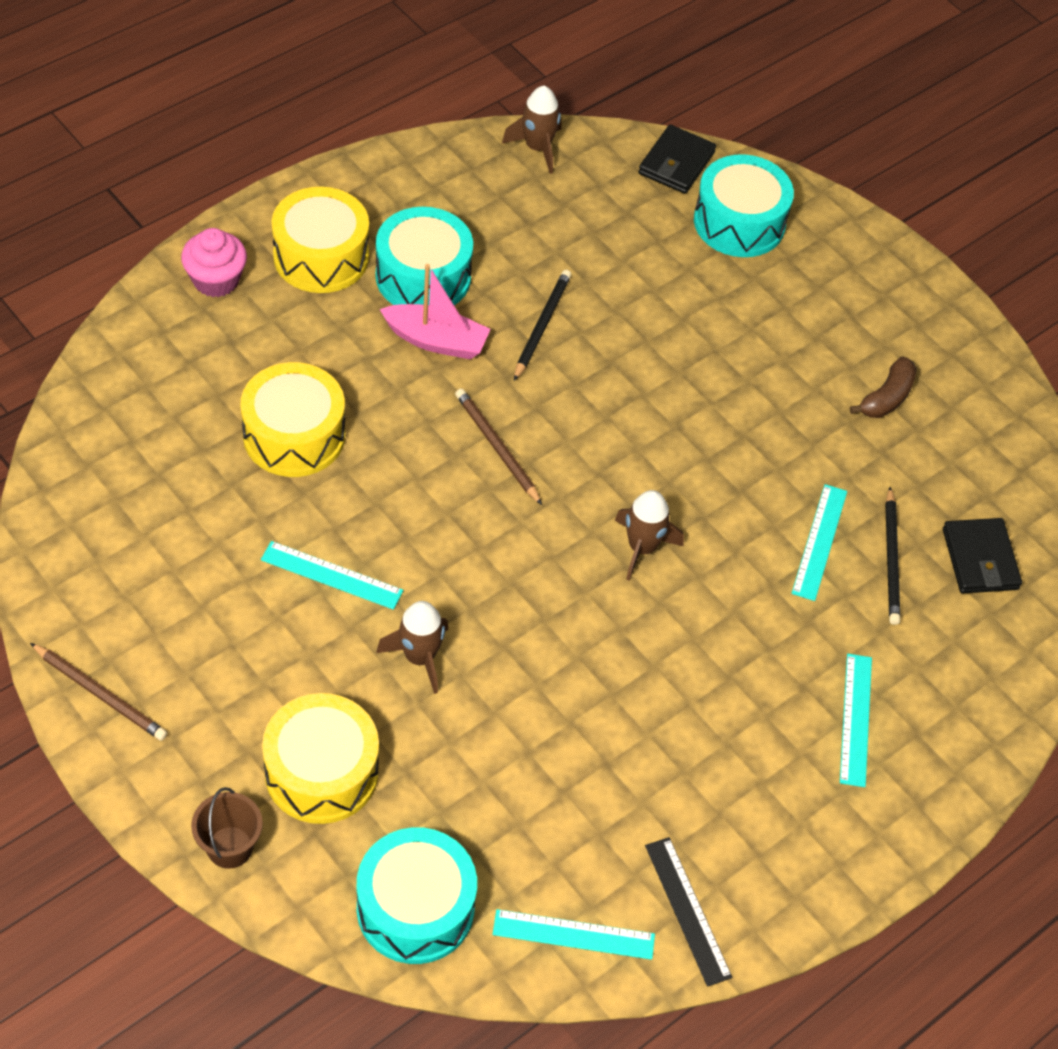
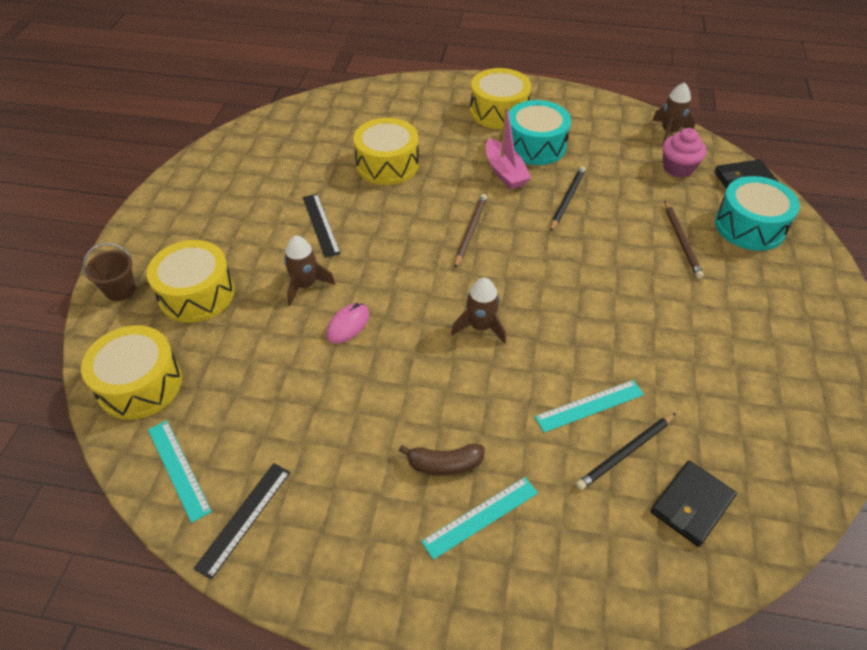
camera: 55 degrees right, 5 degrees down
(100, 694) = (172, 197): brown pencil -> brown pencil (682, 241)
(216, 280) = (441, 93): pink cupcake -> pink cupcake (678, 168)
(331, 575) = (320, 224): turquoise ruler -> black ruler
(415, 908) = (140, 384): turquoise drum -> yellow drum
(522, 659) = (348, 325): none -> pink mouse
(541, 326) = (567, 199): black pencil -> black pencil turned 45 degrees counterclockwise
(886, 397) = (738, 368): brown banana -> brown banana (444, 464)

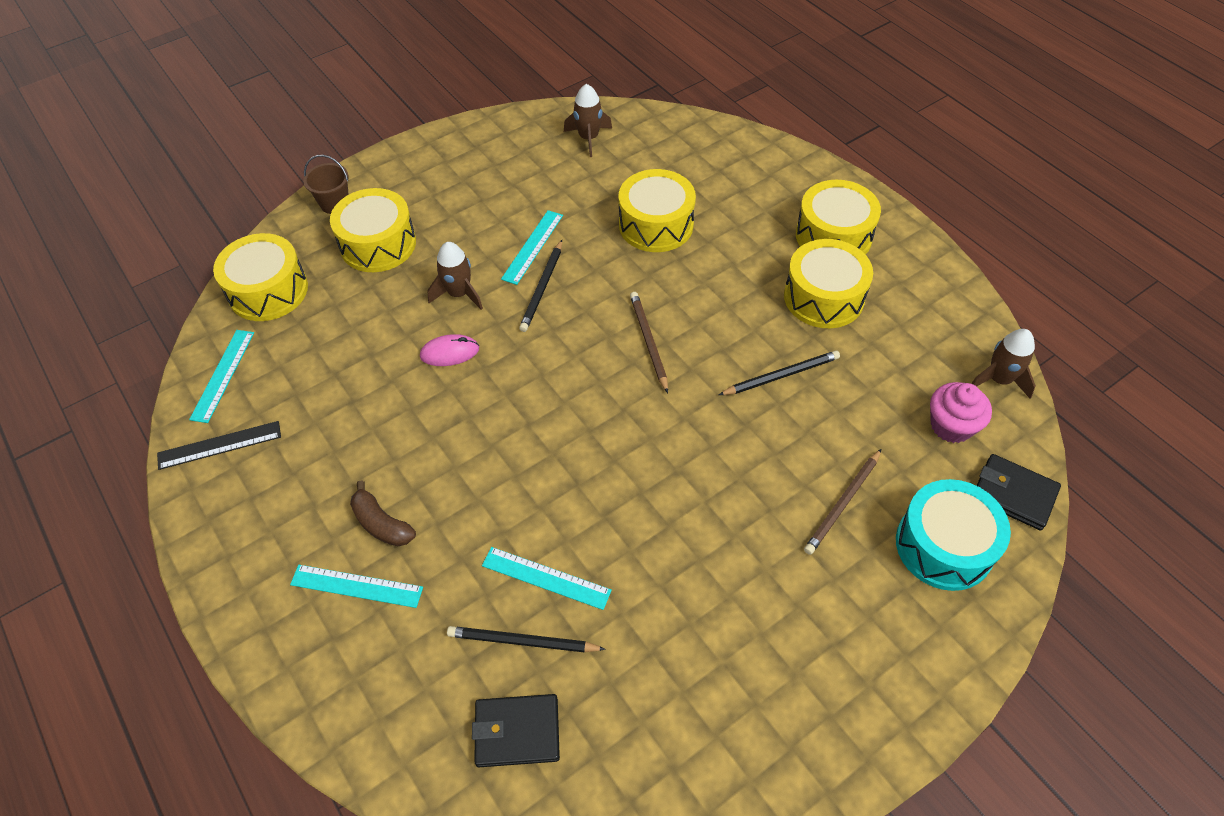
camera: 45 degrees right, 5 degrees up
(320, 224) = (532, 246): black ruler -> turquoise ruler
(361, 244) = (542, 288): none -> black pencil
(470, 231) = (648, 342): brown pencil -> brown pencil turned 75 degrees counterclockwise
(480, 327) = (546, 436): brown rocket -> brown rocket (588, 138)
(505, 172) = (755, 305): pink boat -> none
(535, 145) = (823, 297): turquoise drum -> yellow drum

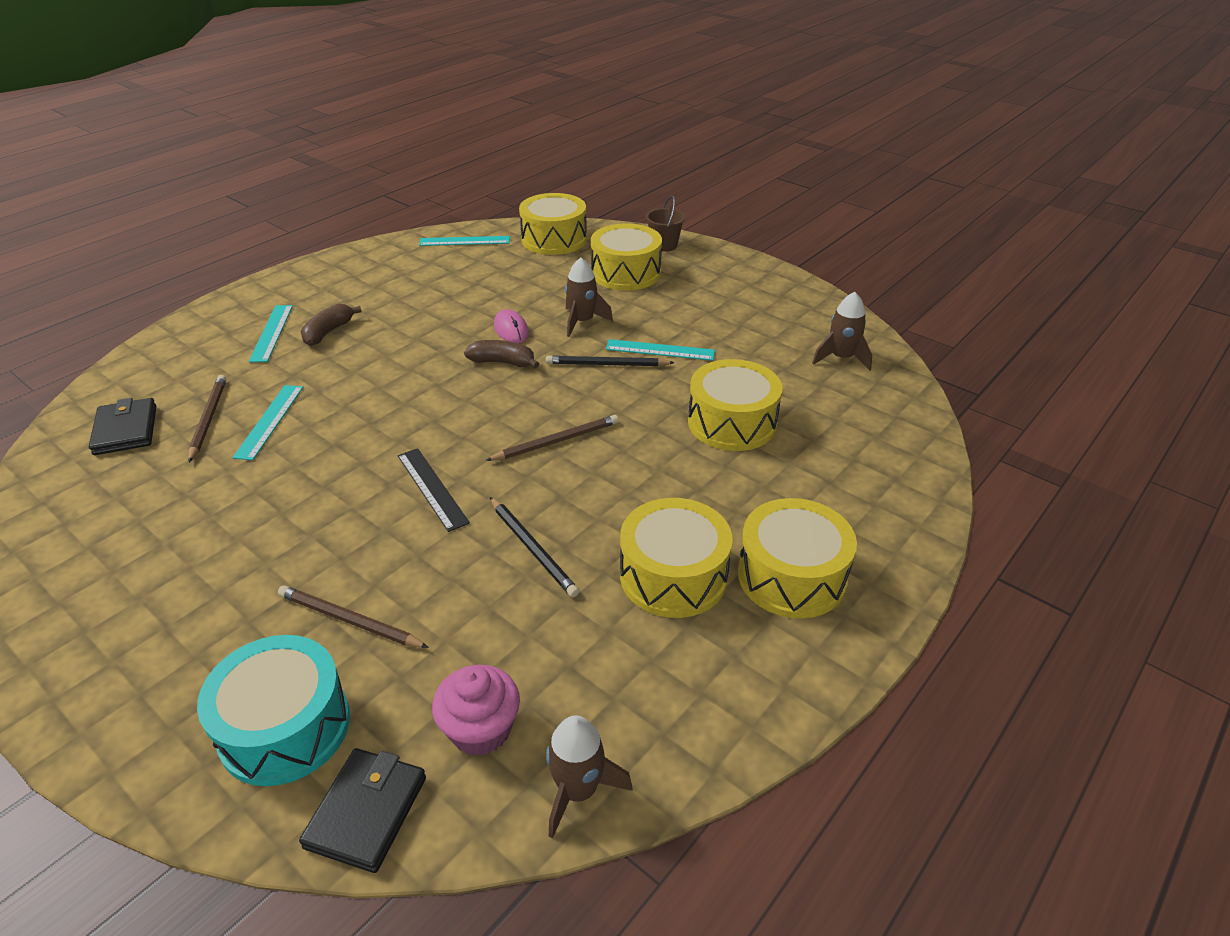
camera: 75 degrees right, 15 degrees down
(219, 445) = (399, 254): black ruler -> black ruler (432, 488)
(508, 366) = (502, 362): none -> brown banana
(522, 641) = (208, 419): black pencil -> brown pencil

